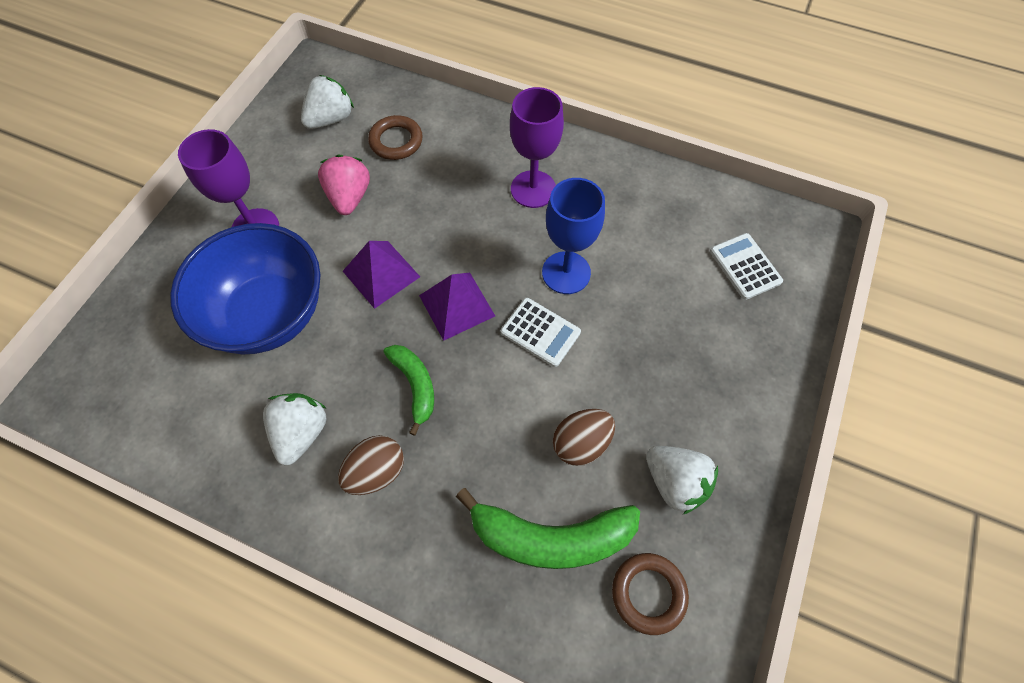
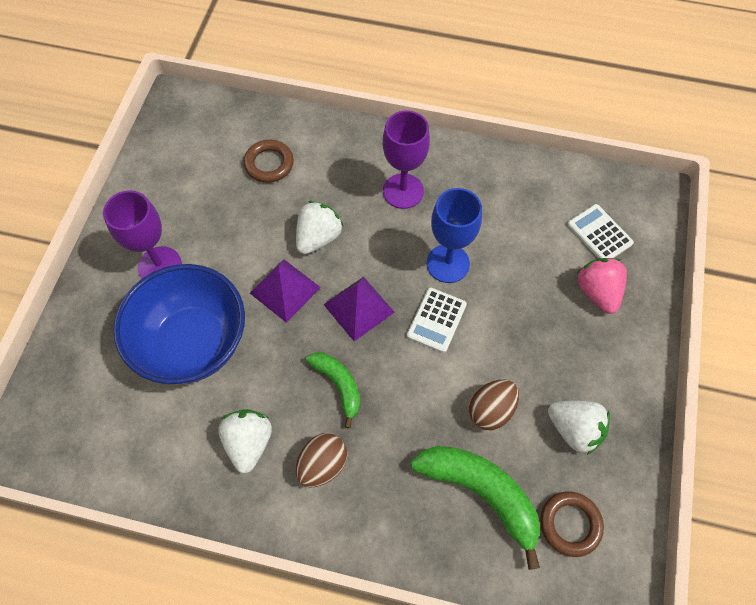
camera: 10 degrees left, 0 degrees up
(331, 119) = (203, 151): white strawberry -> white strawberry (318, 237)
(349, 197) = (239, 223): pink strawberry -> pink strawberry (597, 292)
(540, 332) = (436, 320): white calculator -> white calculator turned 90 degrees clockwise
(550, 537) = (481, 493): green banana -> green banana turned 135 degrees counterclockwise

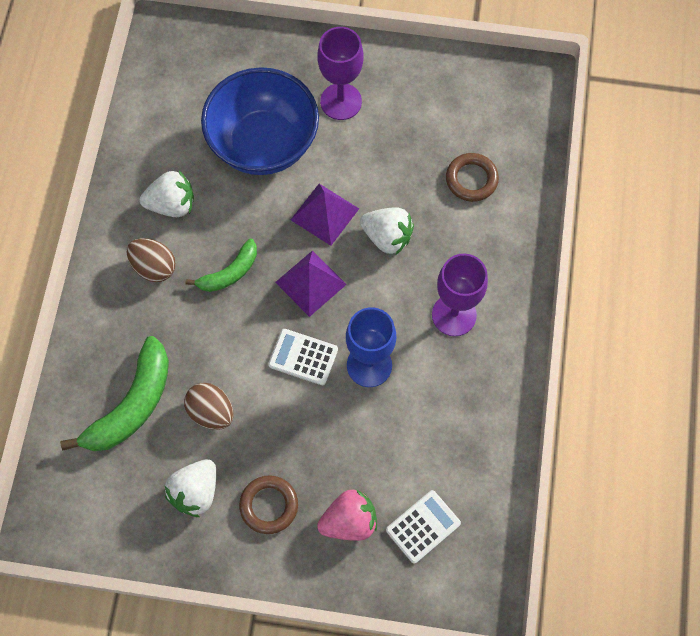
camera: 85 degrees right, 5 degrees up
(570, 524) = (105, 485): brown ring -> brown ring (269, 505)

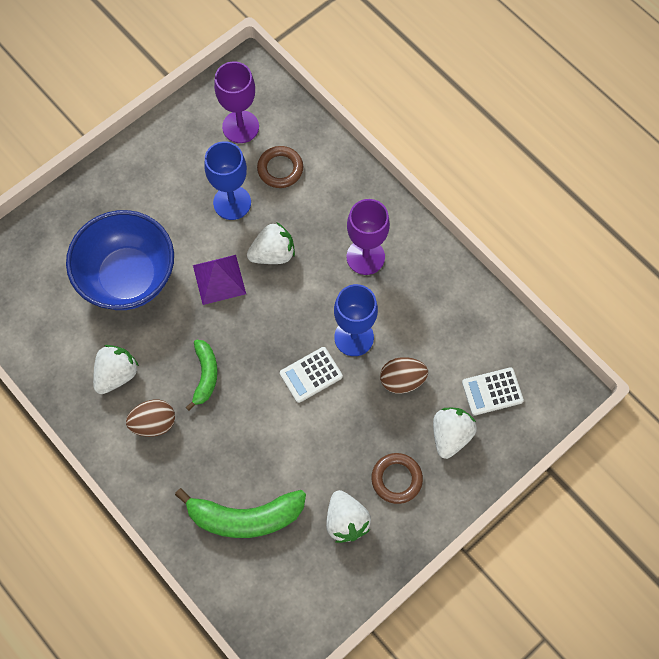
camera: 50 degrees left, 0 degrees up
(132, 405) = (245, 517): green banana -> green banana turned 105 degrees clockwise
(211, 412) = (297, 466): brown egg -> brown egg (402, 380)
(310, 283) = (261, 328): purple pyramid -> none
(341, 101) = (145, 203): purple goblet -> purple goblet (240, 127)
(349, 521) = (450, 435): pink strawberry -> white strawberry
(404, 167) = (232, 202): none -> blue goblet
(423, 526) = (492, 391): white calculator -> white calculator turned 105 degrees counterclockwise

